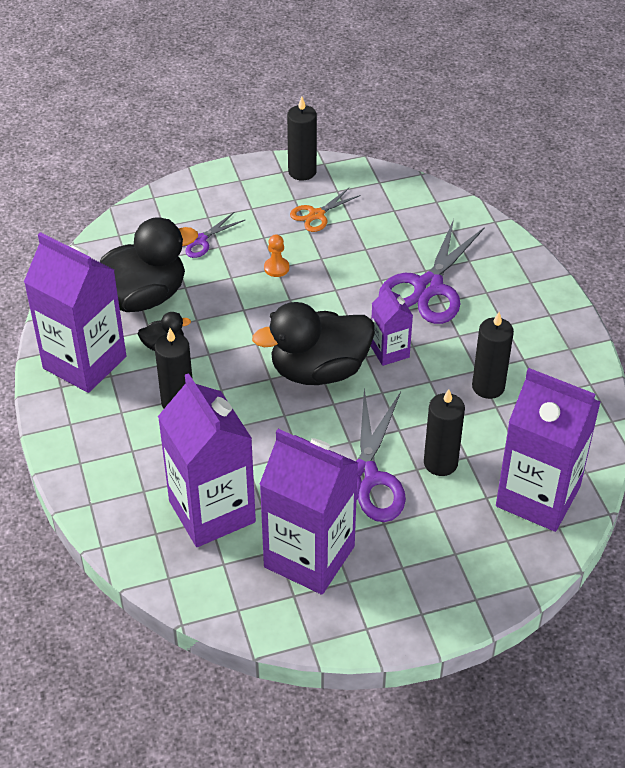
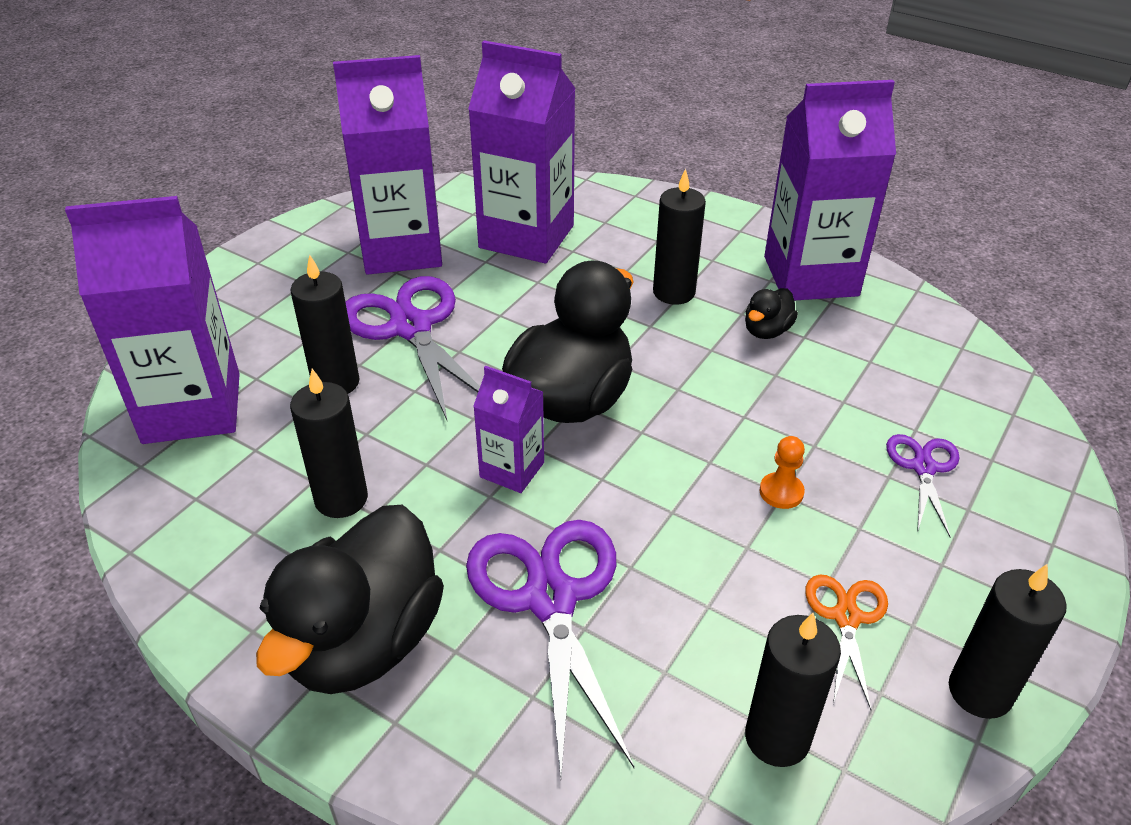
camera: 140 degrees right, 5 degrees down
(142, 297) = (865, 362): black duck -> black duck (364, 641)
(392, 200) = (777, 738): none -> black candle

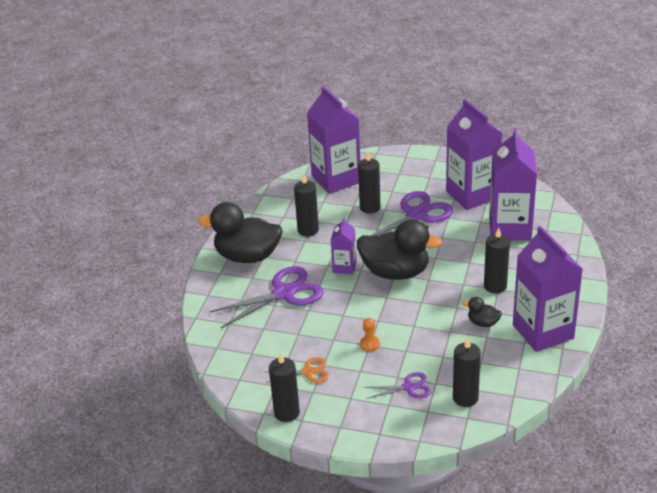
camera: 75 degrees right, 5 degrees down
(777, 738) = (245, 361): black candle -> black candle (465, 398)

